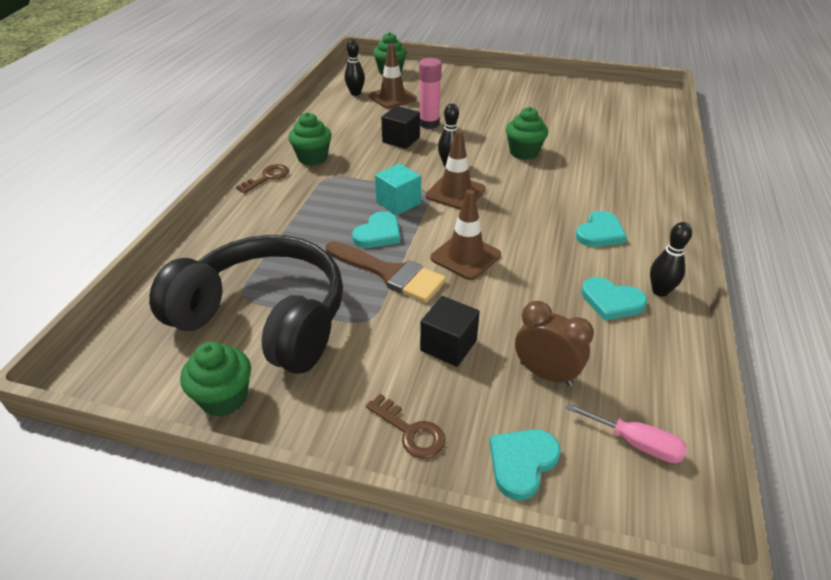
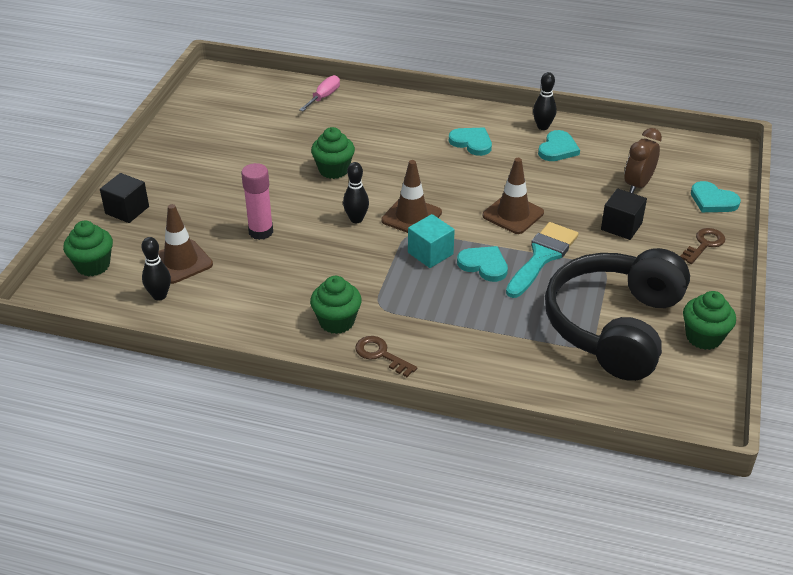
camera: 90 degrees left, 0 degrees up
(390, 273) = (542, 257): brown brush -> turquoise brush
(401, 140) = (298, 253): black cube -> black cube (127, 210)
(636, 443) = (684, 158): pink screwdriver -> pink screwdriver (324, 97)

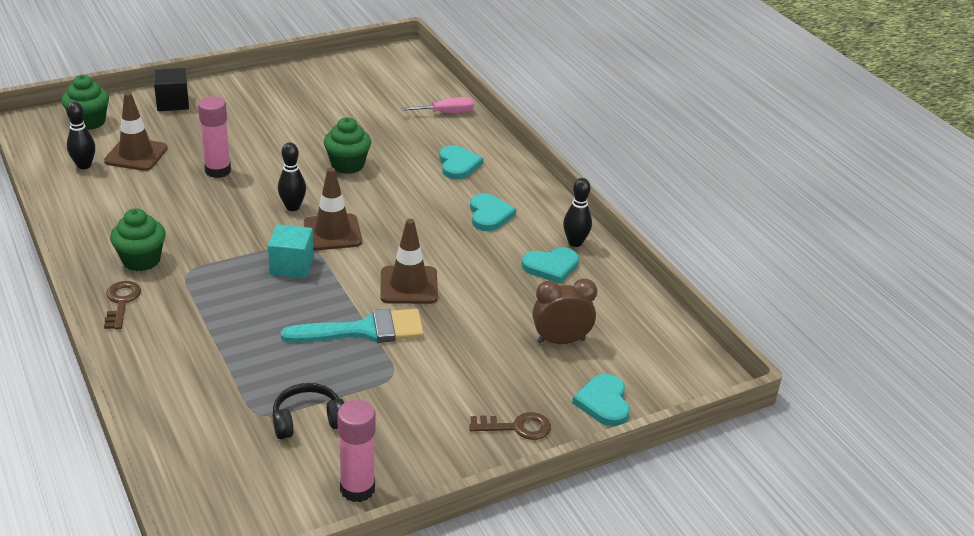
camera: 45 degrees right, 5 degrees down
(484, 265) = (310, 302): turquoise heart -> turquoise heart (458, 165)
(614, 326) = (308, 420): black headphones -> black headphones, size x0.41
(621, 226) = (475, 359): black cube -> none
(703, 337) = (357, 489): green cupcake -> pink glue stick

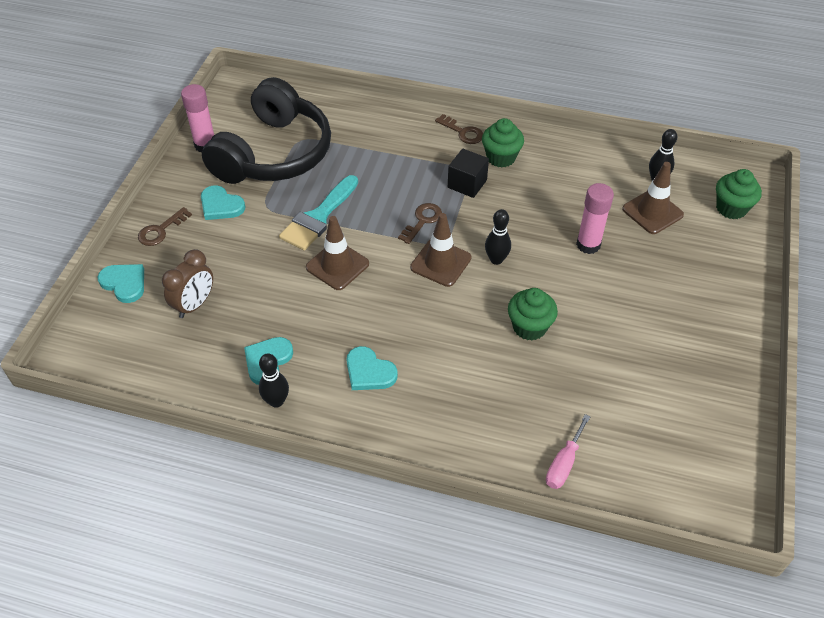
camera: 135 degrees right, 15 degrees up
(172, 103) = (733, 271): black cube -> black cube (467, 184)
(292, 266) = (422, 221): turquoise cube -> brown key
(308, 420) = (274, 154): black headphones -> black headphones, size x2.44
(458, 165) = (462, 404): turquoise heart -> turquoise heart (221, 205)

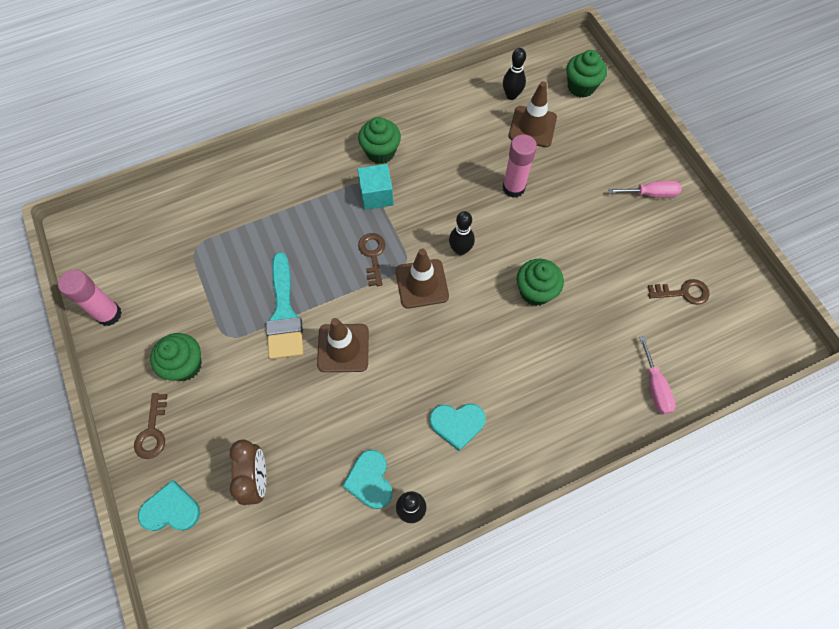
camera: 40 degrees left, 15 degrees up
(221, 205) = (185, 365): turquoise heart -> green cupcake
(274, 154) = (183, 279): black headphones -> none
(463, 132) = (328, 148): brown key -> brown key (683, 292)
(467, 184) = (376, 195): black cube -> turquoise cube
(715, 324) = (651, 194): none -> pink screwdriver

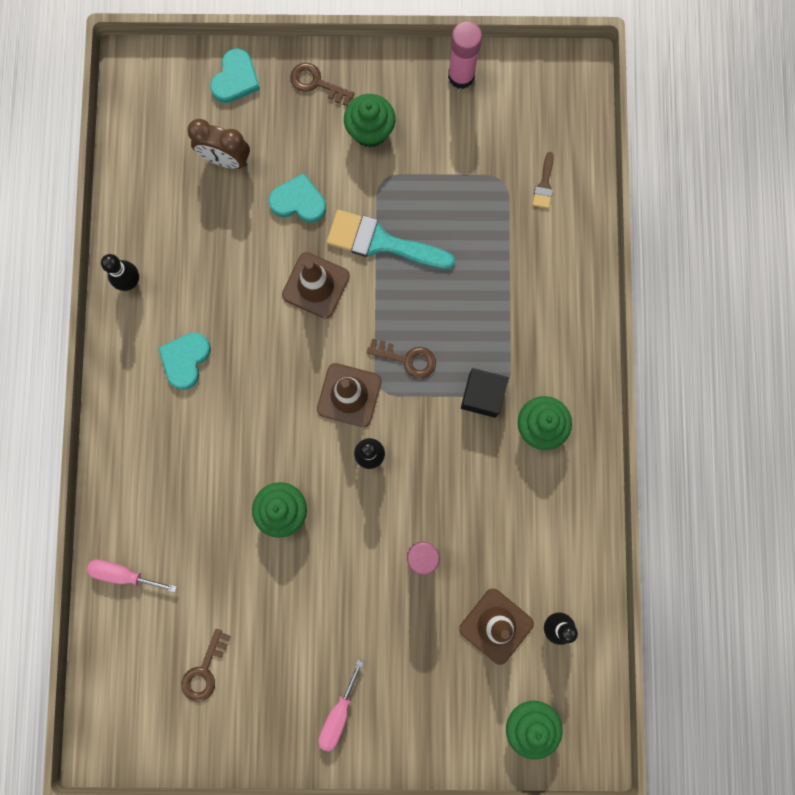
camera: 115 degrees right, 15 degrees up
(188, 218) = (544, 185): none -> brown brush
(370, 480) = (174, 257): turquoise heart -> turquoise heart (298, 201)
(376, 195) = (482, 395): turquoise cube -> black cube

